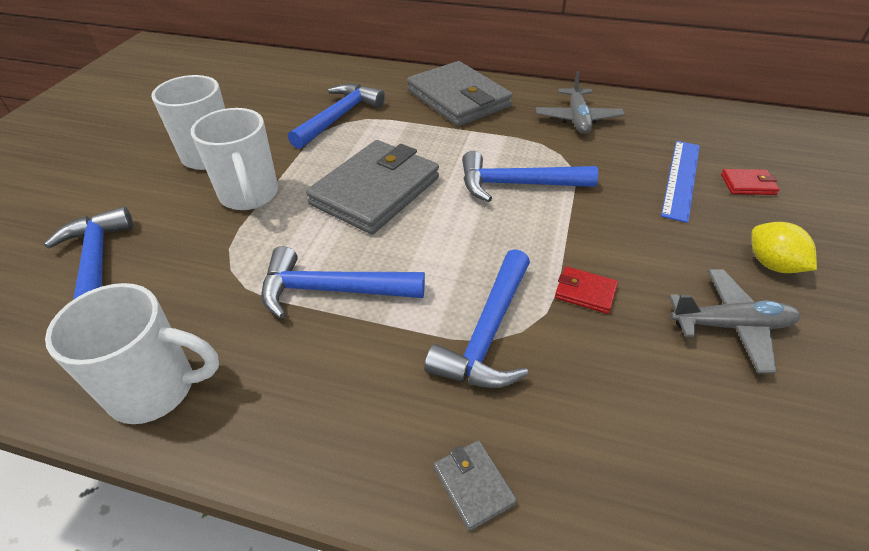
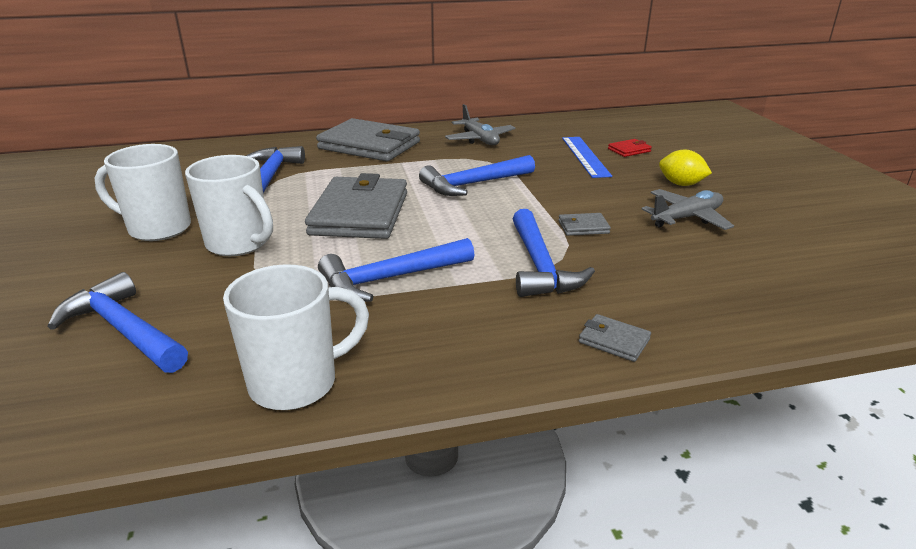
camera: 30 degrees left, 15 degrees down
(585, 292) = (583, 227): red wallet -> grey wallet

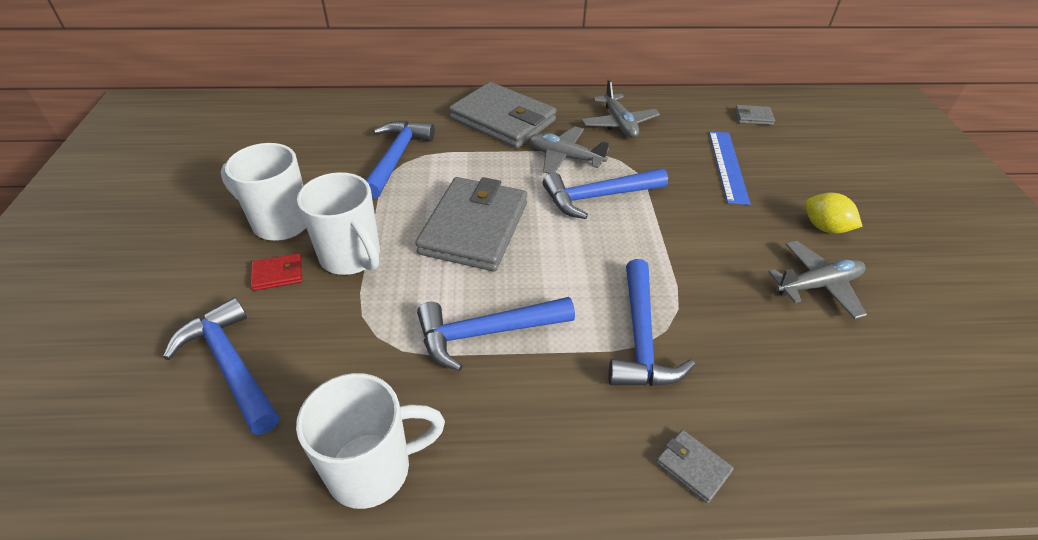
camera: 10 degrees right, 15 degrees up
(435, 163) = (565, 157): none -> grey plane
(583, 227) = (700, 283): grey wallet -> grey wallet (753, 117)
(629, 150) = (779, 162): red wallet -> red wallet (278, 274)

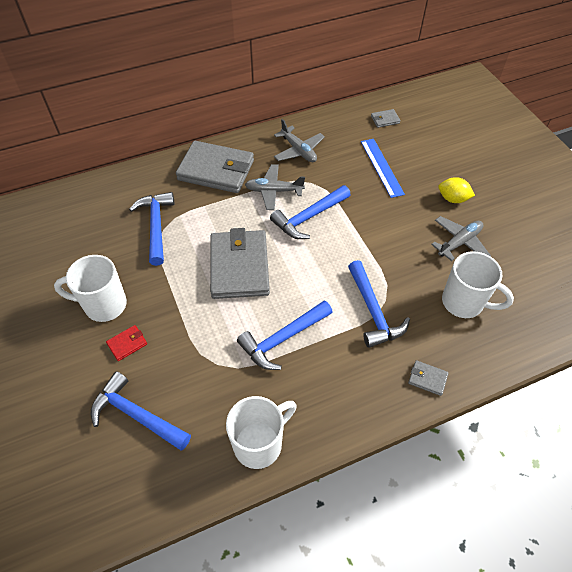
camera: 20 degrees left, 10 degrees up
(352, 257) = (170, 315): white mug -> white mug (464, 302)

